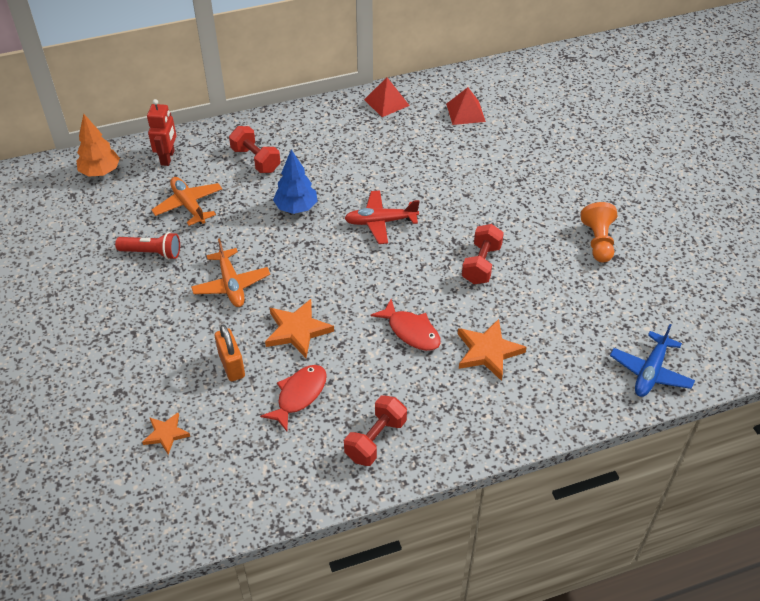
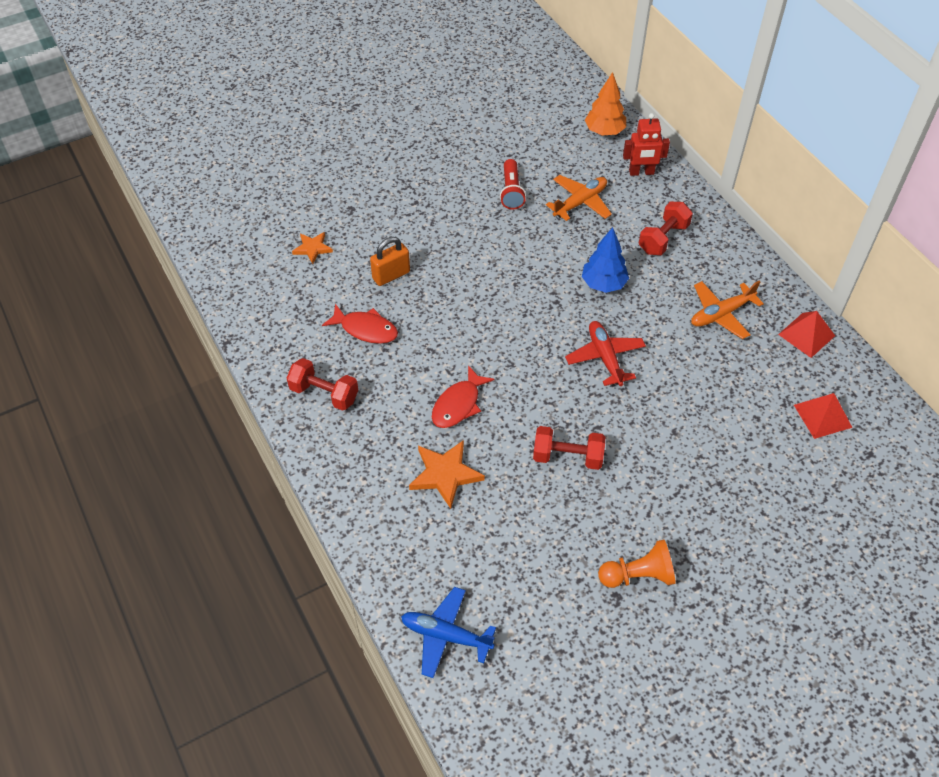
camera: 80 degrees right, 5 degrees up
(231, 284) = (486, 255): orange plane -> orange plane (721, 314)
(297, 330) = (441, 314): orange star -> none

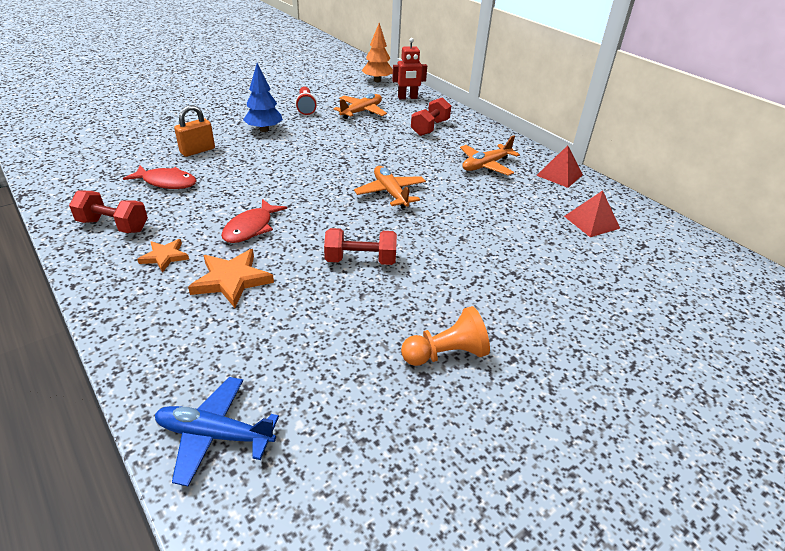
camera: 10 degrees left, 15 degrees down
(312, 248) = (129, 137): orange star -> orange star (164, 256)
(603, 284) = (384, 151): blue tree -> blue tree (264, 130)
(605, 357) = (390, 193): red plane -> orange plane

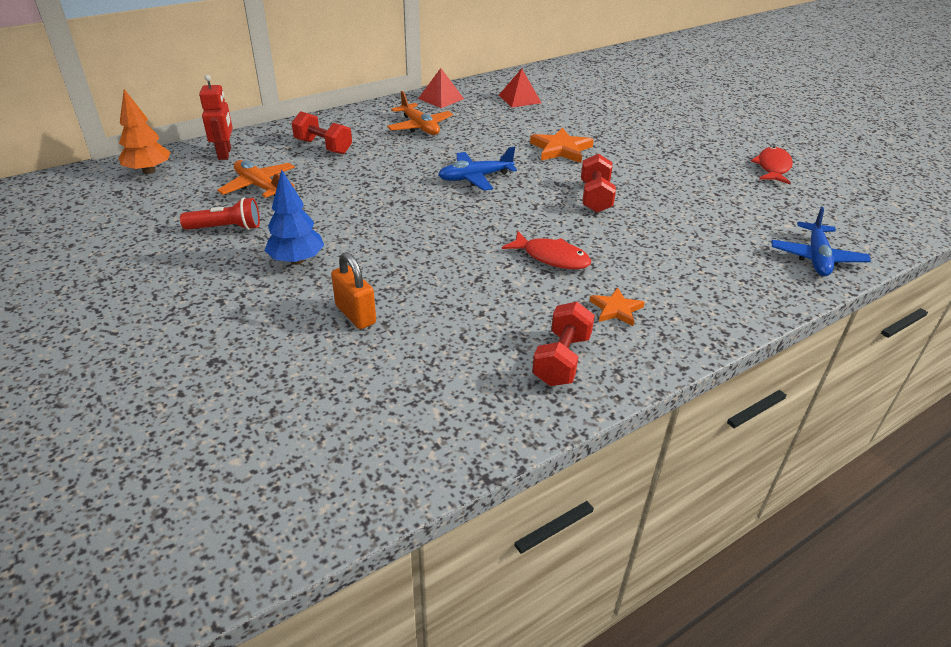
camera: 85 degrees left, 0 degrees up
(167, 182) = (450, 331): red fish -> red fish (773, 167)
(232, 280) = (643, 263): orange star -> orange star (561, 149)
(390, 193) = (475, 178): orange plane -> blue plane
(446, 354) = (697, 169): orange pawn -> none

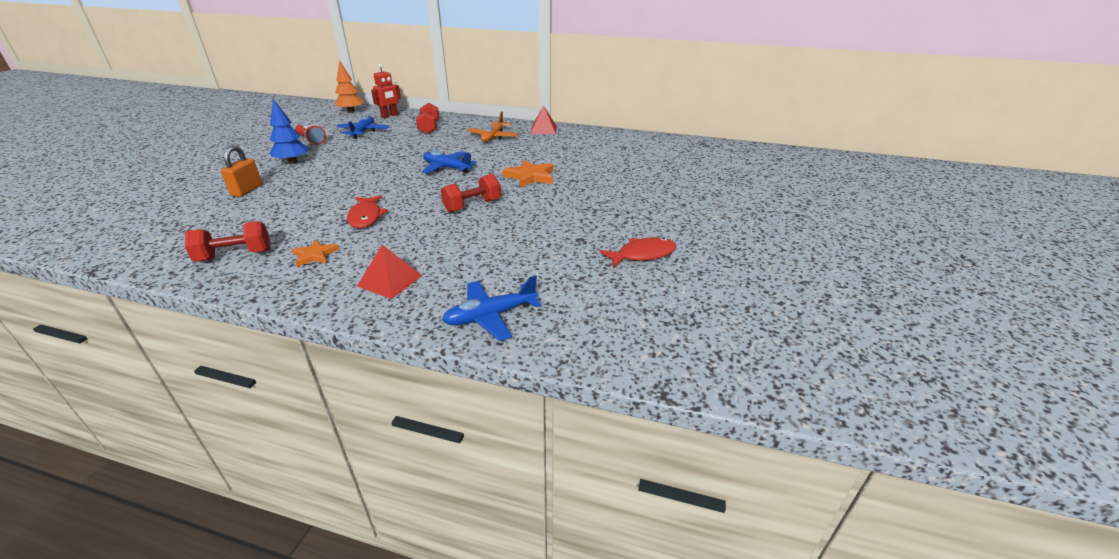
camera: 50 degrees right, 5 degrees down
(259, 186) = (363, 132): orange plane -> blue plane
(519, 99) = (587, 145): red pyramid -> red pyramid (390, 280)

